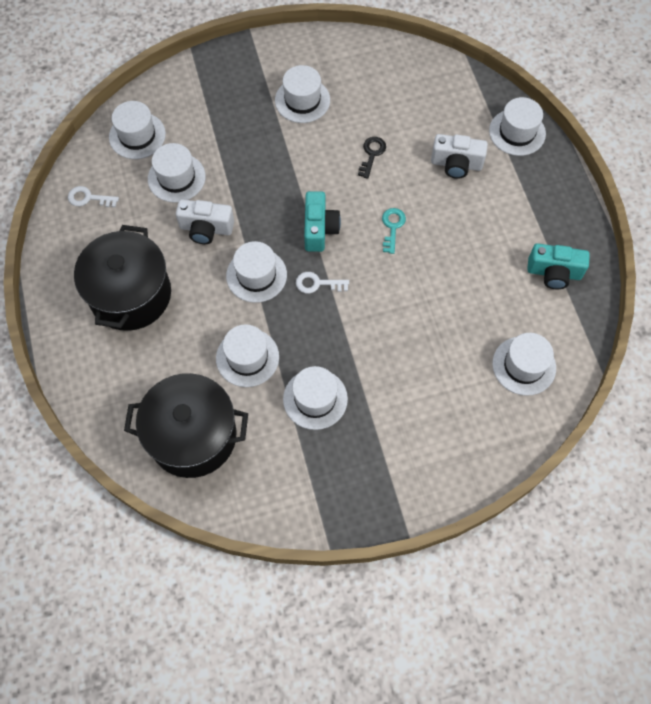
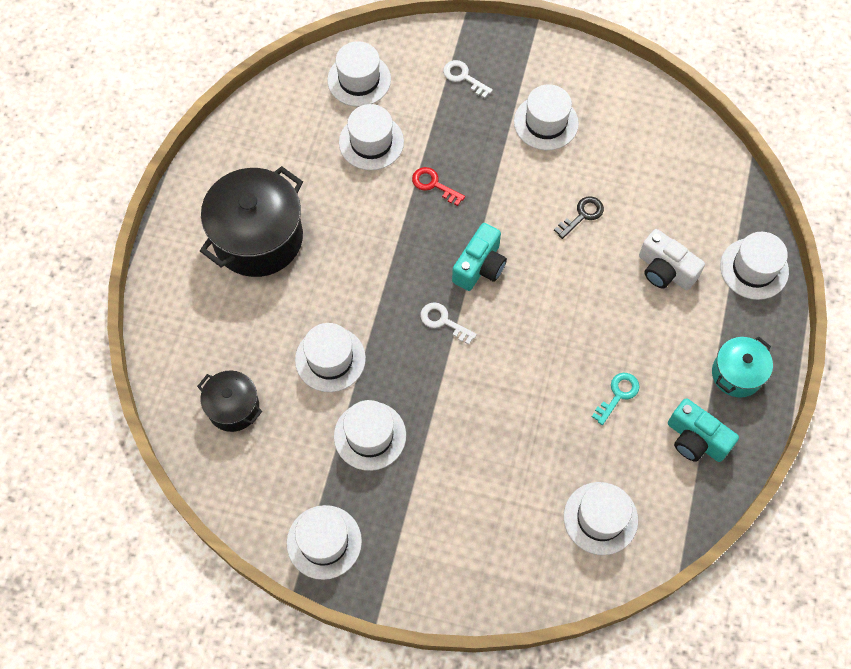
camera: 30 degrees right, 0 degrees up
(89, 198) = (276, 121): white key -> white key (463, 77)
(193, 436) = (233, 407): black pot -> black pot, size x0.54
(206, 229) = (368, 209): white camera -> none
(246, 186) = (434, 185): none -> red key
(256, 275) = (389, 281): white hat -> white hat (324, 542)
(392, 227) = (555, 302): turquoise key -> turquoise key (618, 395)
(552, 212) = (737, 374): none -> turquoise pot

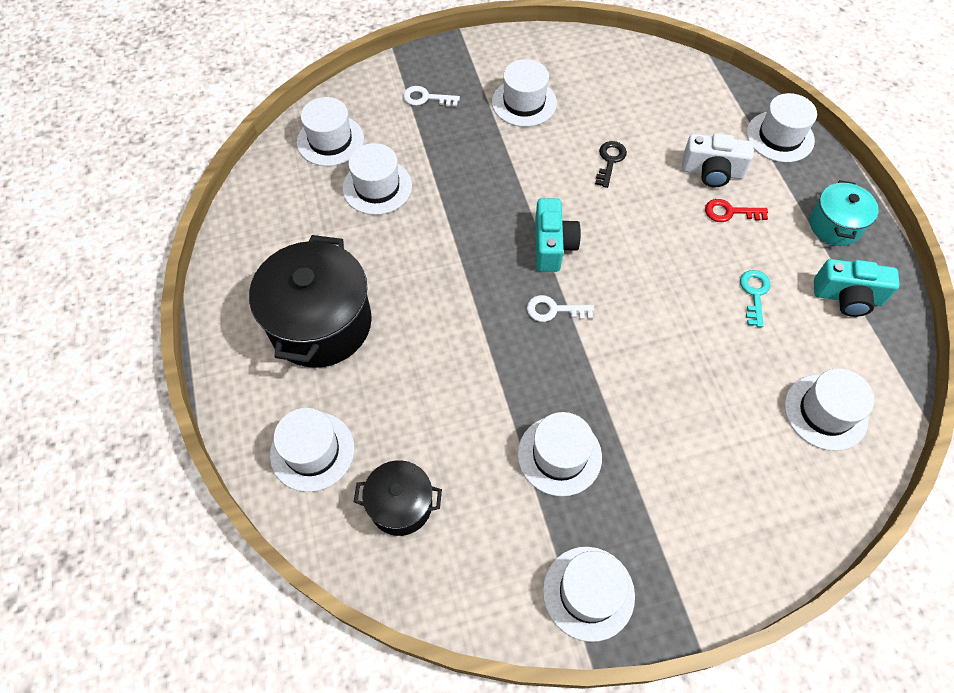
camera: 30 degrees left, 5 degrees down
(330, 359) = (469, 402): white hat -> white hat (312, 451)
(434, 185) = (461, 196): red key -> red key (730, 212)

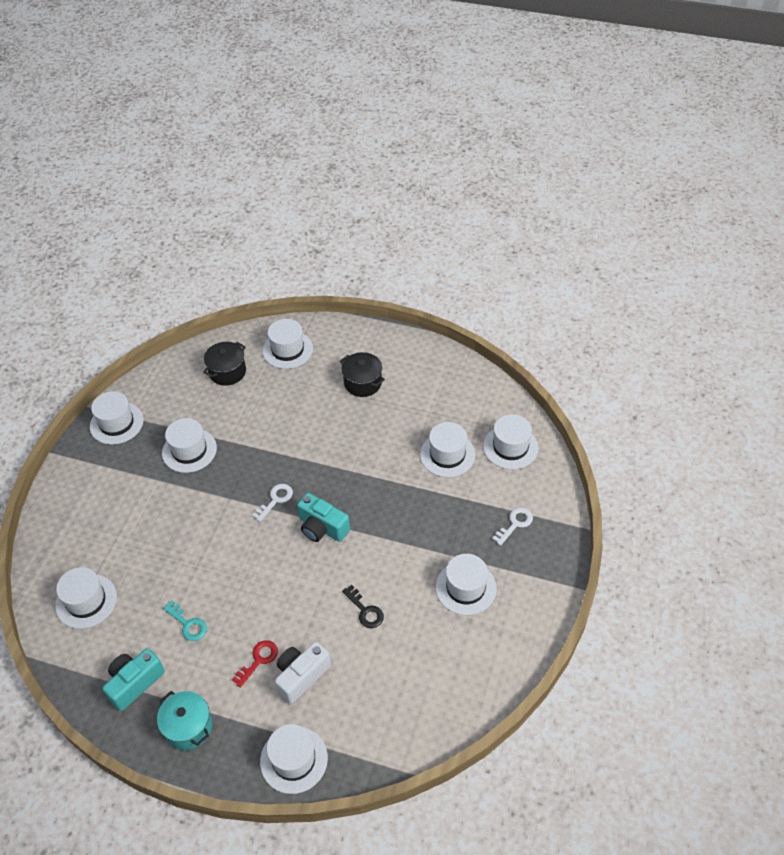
camera: 125 degrees right, 10 degrees down
(320, 323) = (363, 383): black pot -> black pot, size x0.54

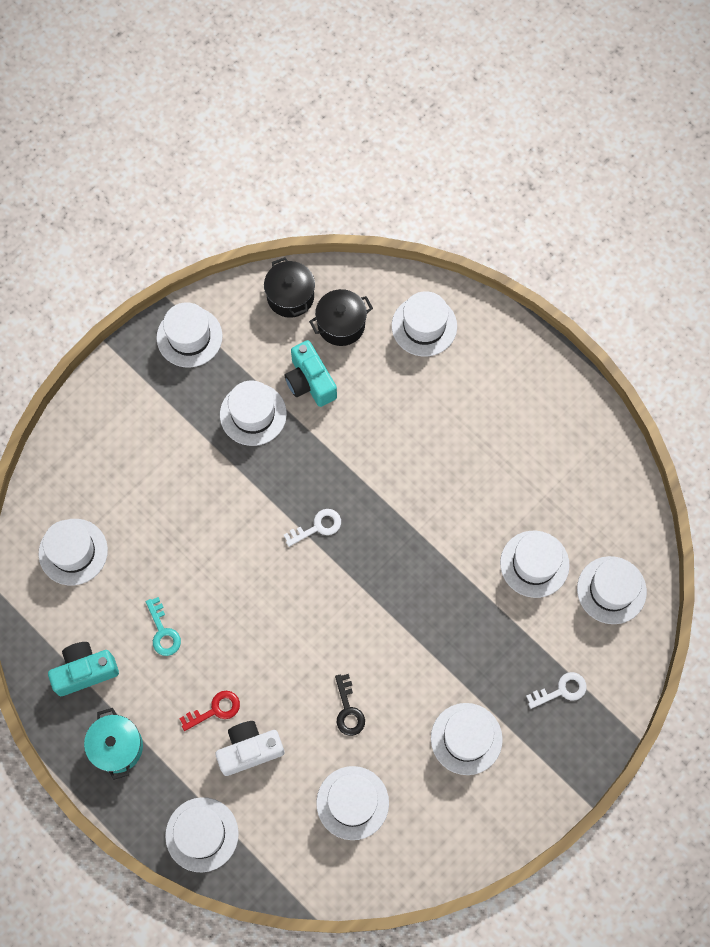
camera: 25 degrees right, 20 degrees up
(322, 528) = (351, 587): turquoise camera -> turquoise camera (310, 382)
(363, 383) = (488, 417): black pot -> black pot (290, 296)
(404, 674) = (352, 803): none -> white hat

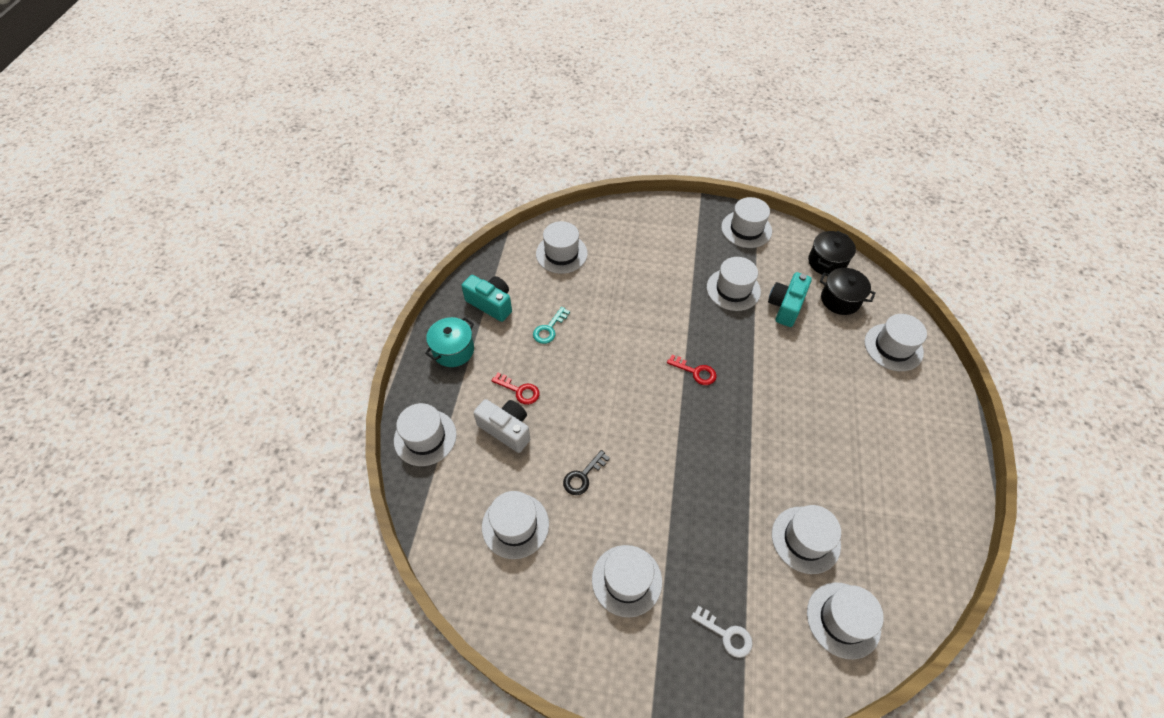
camera: 55 degrees right, 15 degrees down
(317, 527) = (695, 372): white key -> red key

